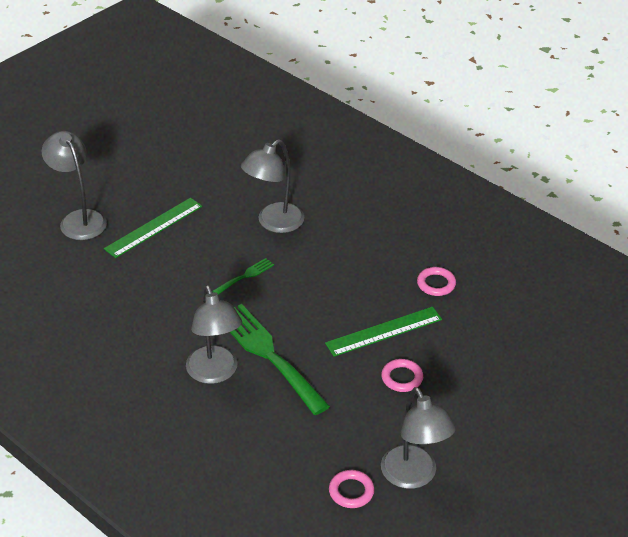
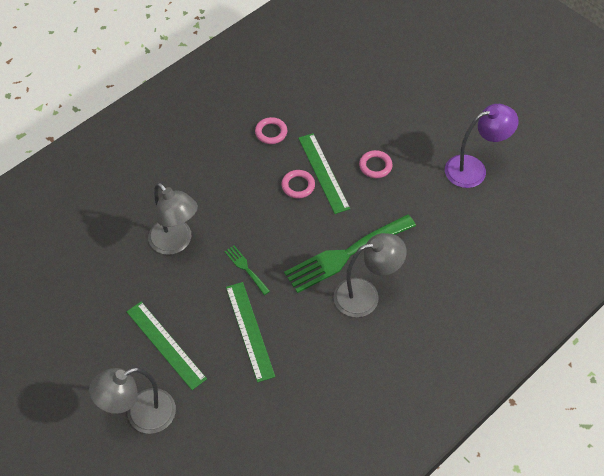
camera: 85 degrees left, 15 degrees up
(169, 284) = (249, 331): none -> green ruler
(351, 491) = (489, 208): pink ring -> pink ring (298, 186)
(413, 476) = (474, 169): grey lamp -> purple lamp

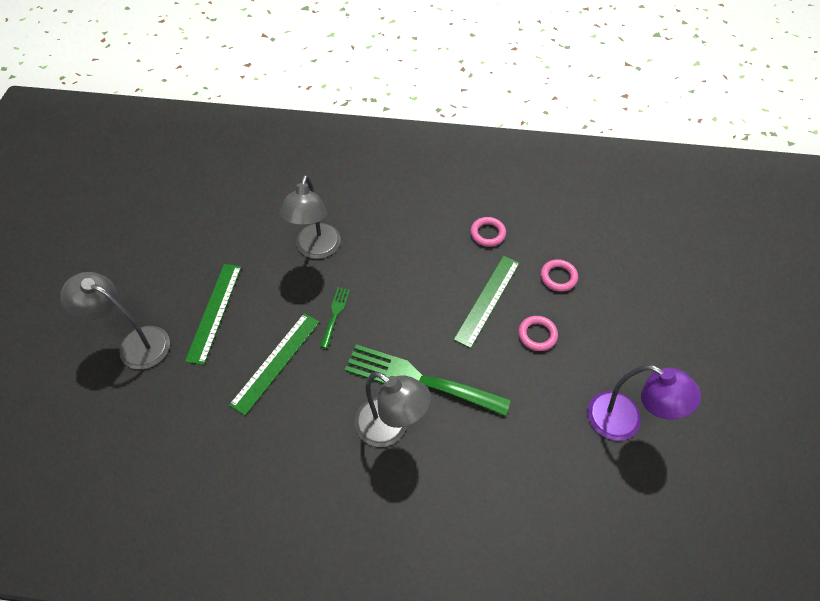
camera: 50 degrees right, 0 degrees up
(298, 186) = (454, 291): pink ring -> pink ring (558, 277)

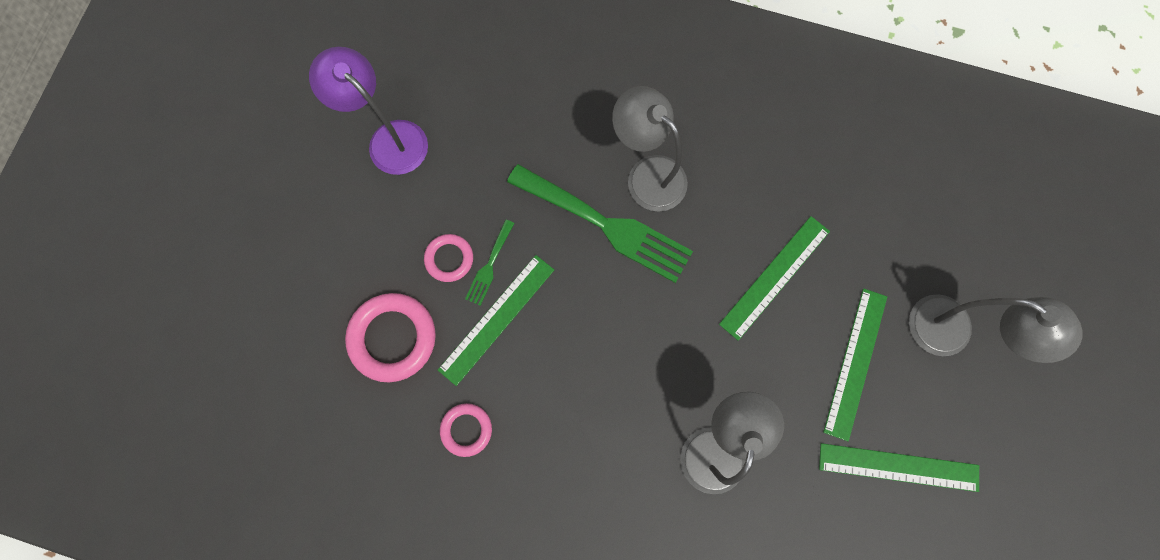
camera: 170 degrees left, 20 degrees up
(189, 255) = (898, 467): none -> green ruler
(335, 314) = (697, 332): green fork -> green fork (489, 266)
(558, 277) = (393, 338): pink ring -> pink ring, size x1.76

